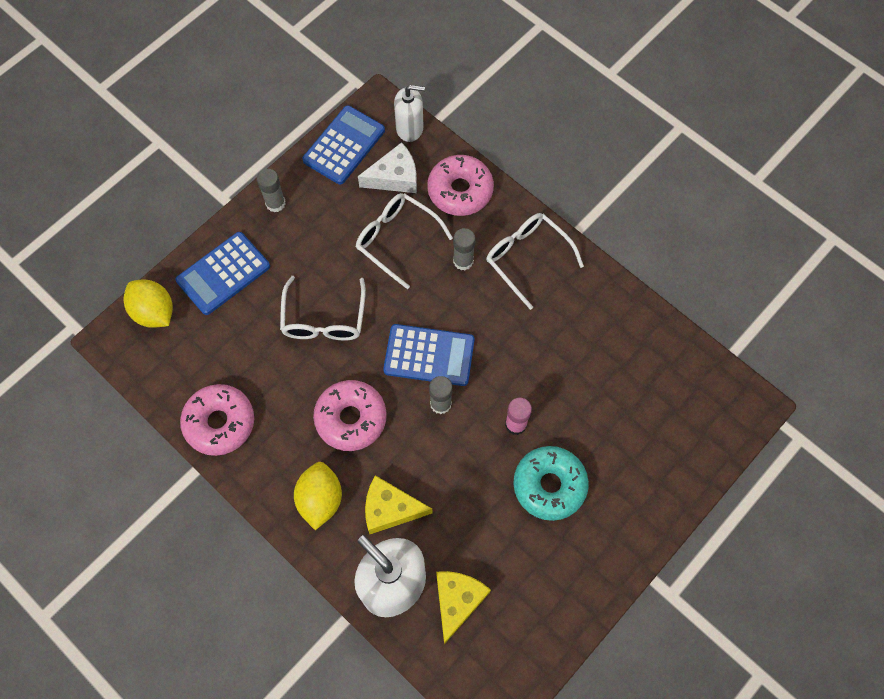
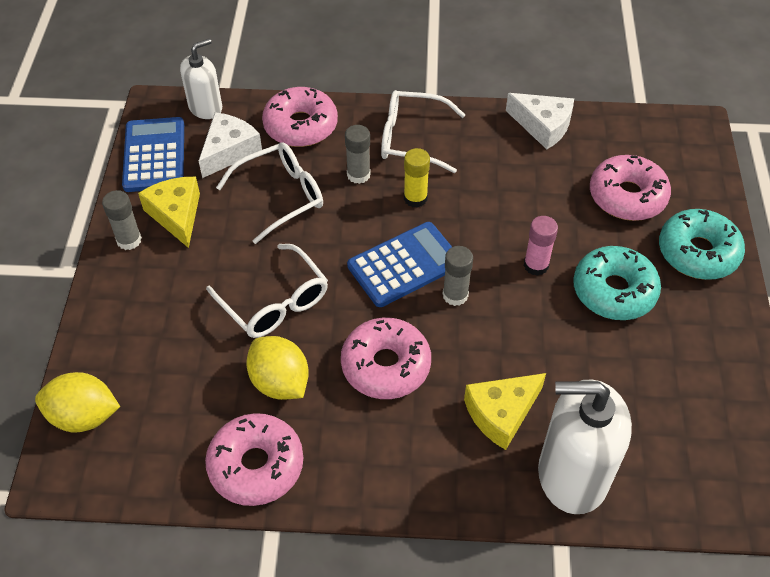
camera: 40 degrees left, 15 degrees down
(223, 273) = (130, 332): blue calculator -> none
(320, 499) = (428, 456): yellow lemon -> yellow lemon (280, 382)
(397, 240) = (280, 196): white glasses -> white glasses turned 150 degrees clockwise
(457, 601) = (641, 442): yellow cheese -> yellow cheese (176, 215)
(484, 309) = (415, 198): none -> yellow glue stick
(633, 317) = (543, 126): none -> white cheese
(636, 422) = (627, 196): none -> pink donut
(640, 505) = (697, 252): none -> turquoise donut

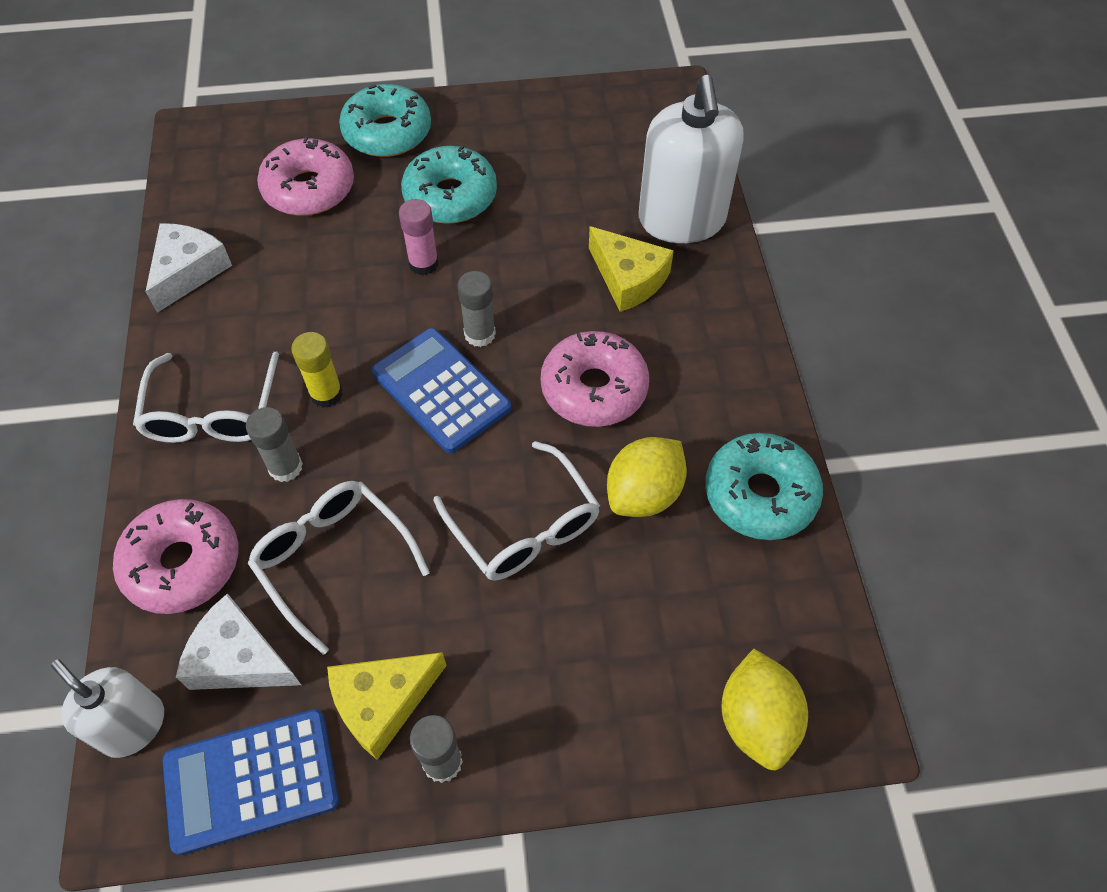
camera: 100 degrees left, 5 degrees up
(256, 465) = (760, 494): pink donut -> turquoise donut
(274, 302) = (524, 526): white glasses -> white glasses turned 105 degrees clockwise

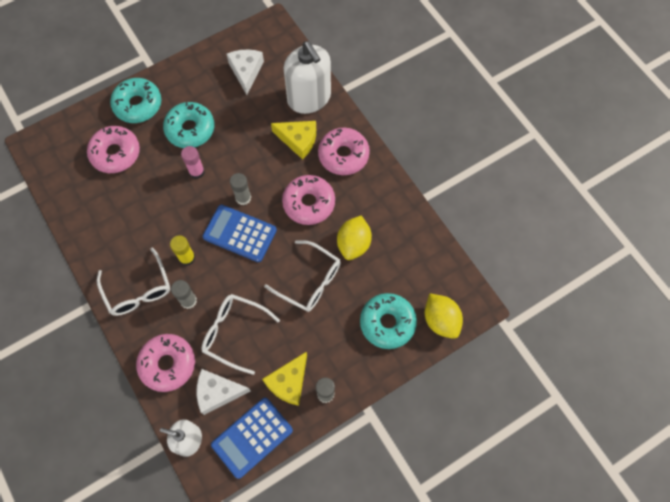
camera: 25 degrees left, 10 degrees up
(188, 271) = (81, 224): white cheese -> white cheese (246, 71)
(699, 332) = (343, 155): none -> pink donut
(760, 494) = (402, 223): turquoise donut -> turquoise donut (387, 323)

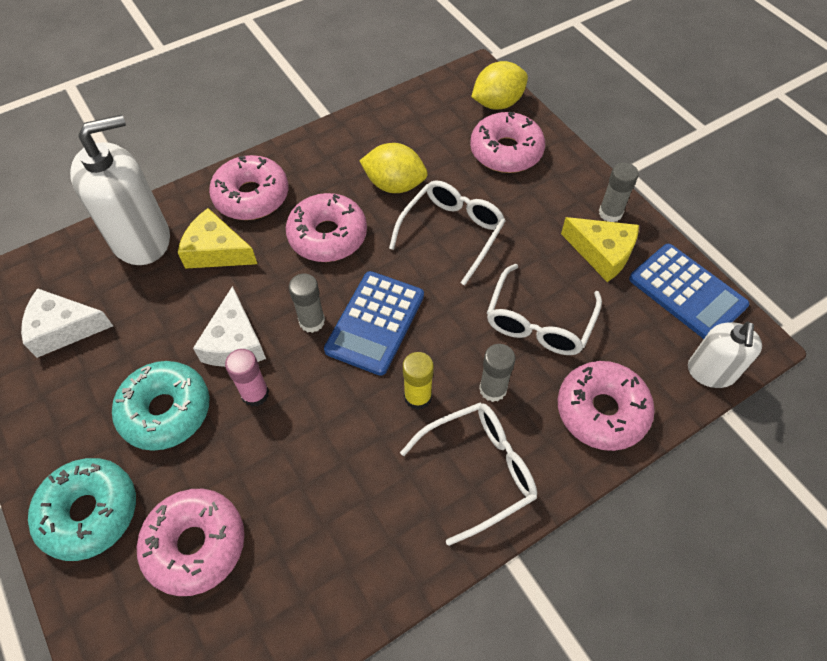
camera: 90 degrees left, 10 degrees down
(218, 392) = (633, 338): white cheese -> white cheese (235, 342)
(298, 140) = (216, 251): yellow cheese -> yellow cheese turned 90 degrees counterclockwise
(387, 323) = (506, 151): turquoise donut -> pink donut

